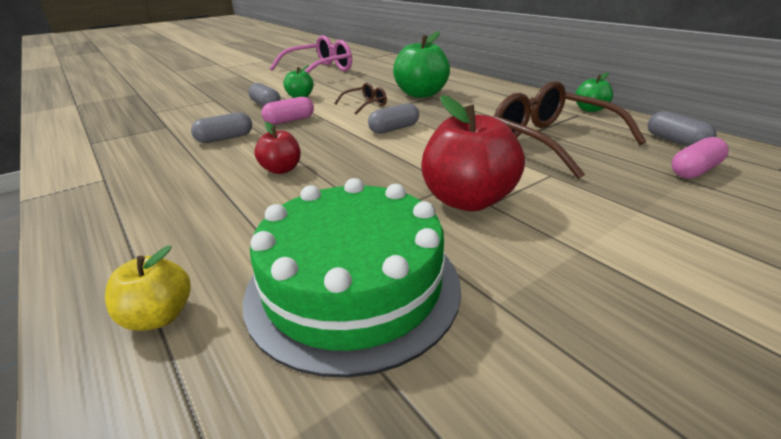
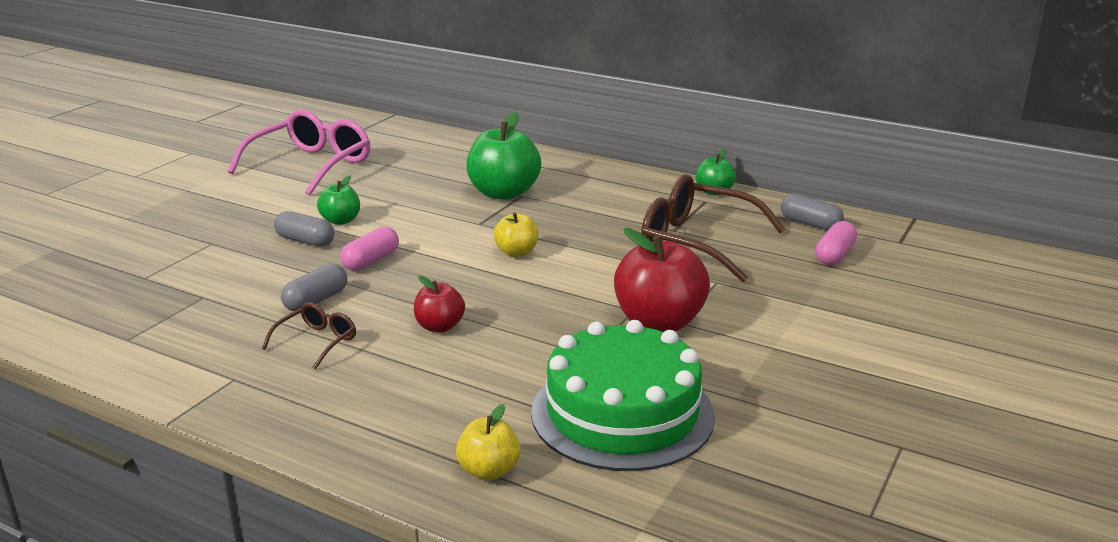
camera: 25 degrees left, 5 degrees down
(365, 105) = (446, 221): brown glasses -> brown glasses (316, 342)
(394, 129) = (516, 252): grey capsule -> yellow apple

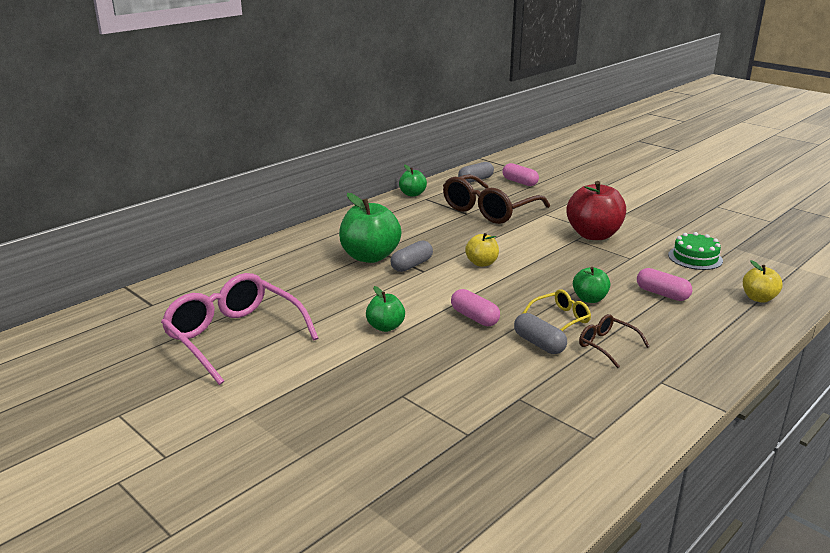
camera: 75 degrees left, 0 degrees up
(305, 241) = (421, 345): grey capsule -> grey capsule (411, 265)
(379, 310) = (560, 319): none -> yellow glasses
(439, 327) = (589, 299): red apple -> green apple
(474, 381) = (662, 294): none -> pink capsule
(622, 413) = (695, 258): green cake -> green cake, size x0.50

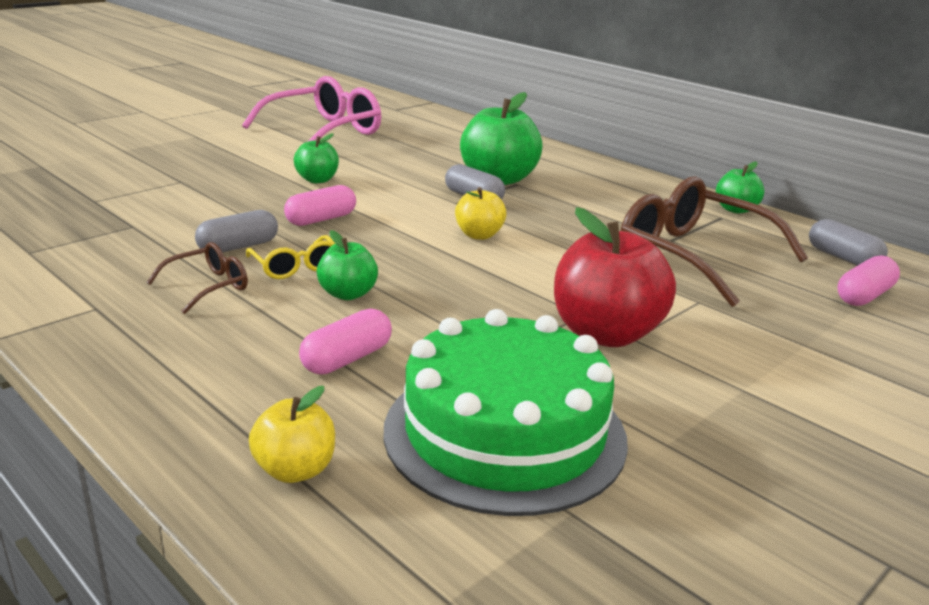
camera: 90 degrees right, 0 degrees up
(695, 258) = (504, 433): green cake -> green cake, size x1.98

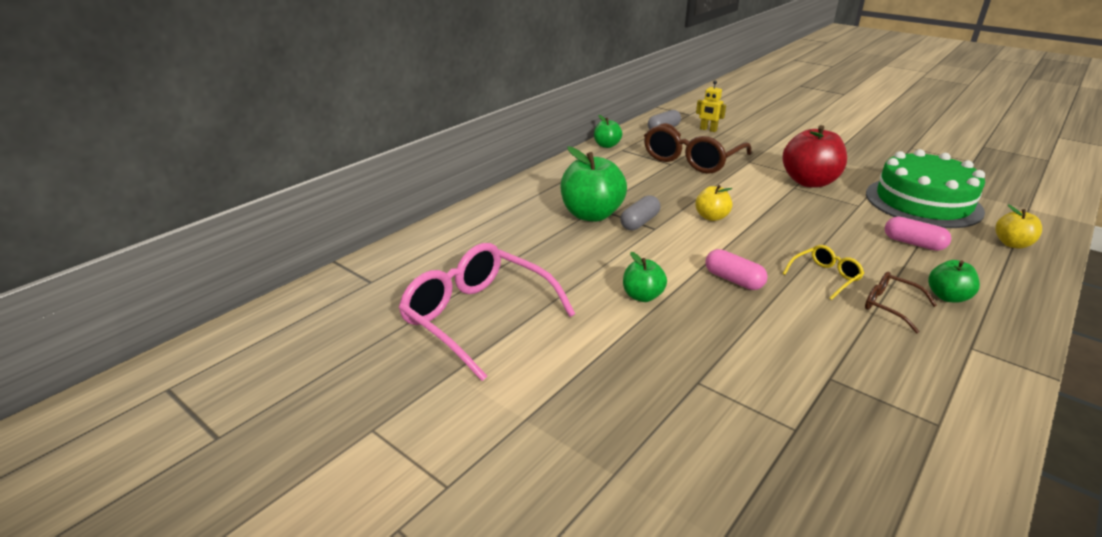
camera: 95 degrees left, 5 degrees up
(238, 247) = (817, 308): grey capsule -> none
(348, 294) = (843, 252): green apple -> green apple (947, 297)
(864, 296) = (708, 130): pink capsule -> yellow robot

